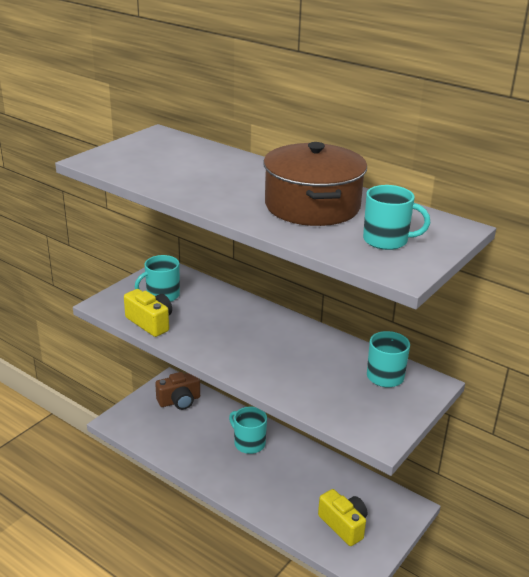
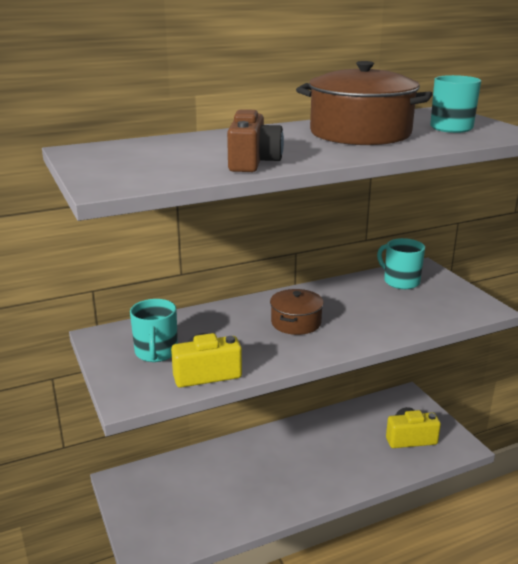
camera: 60 degrees left, 5 degrees down
(179, 401) = (159, 485): brown camera -> brown camera (253, 162)
(249, 443) = (267, 457): turquoise mug -> none
(253, 339) = (296, 322): none -> brown pot

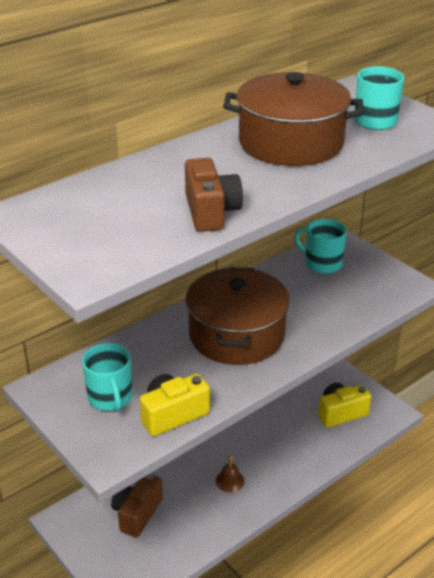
camera: 15 degrees left, 10 degrees up
(186, 488) = (137, 513): none -> brown camera
(282, 477) = (230, 481): none -> brown bell
(296, 322) = (236, 335): brown pot -> brown pot, size x1.84

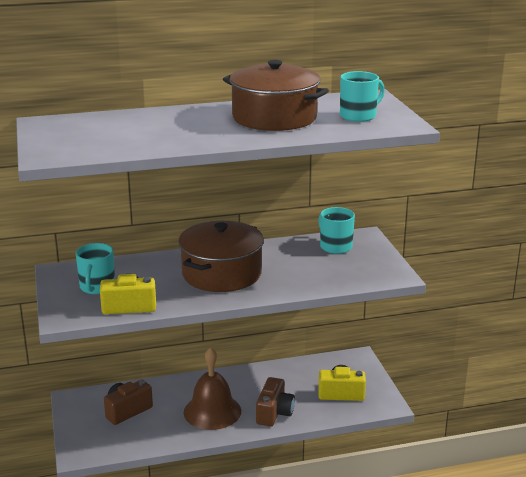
camera: 25 degrees right, 10 degrees down
(211, 212) = (164, 142): brown camera -> brown camera (274, 413)
(230, 481) = (212, 411): brown bell -> brown bell, size x2.31

